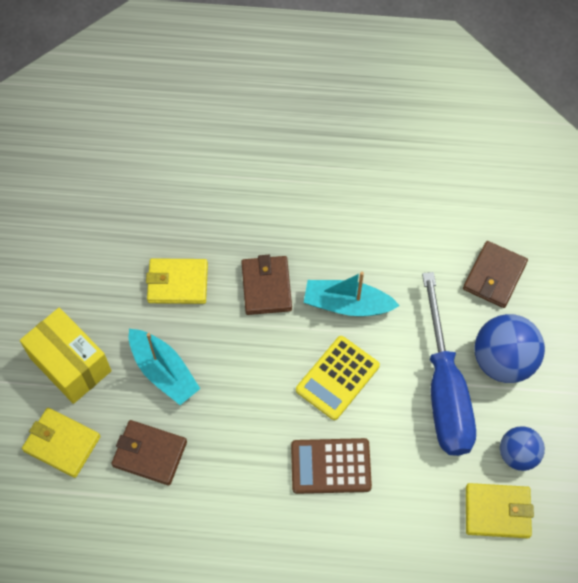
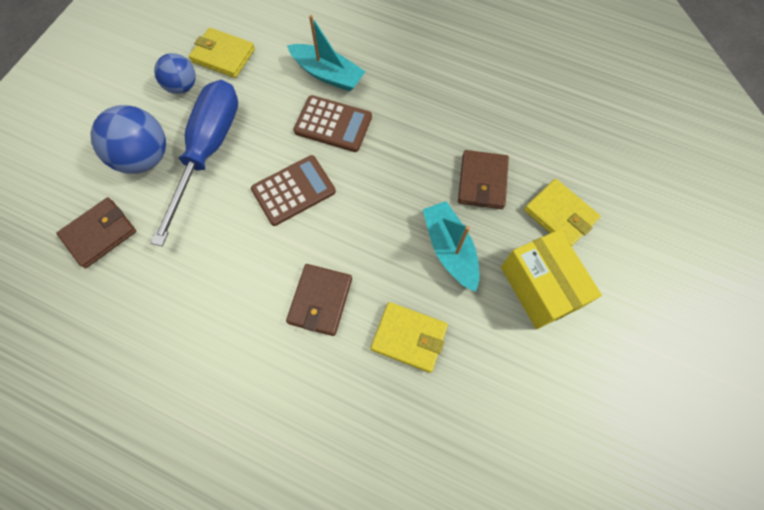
camera: 160 degrees left, 5 degrees up
(150, 453) = (482, 181): brown wallet -> brown wallet turned 60 degrees clockwise
(337, 378) = (293, 190): yellow calculator -> brown calculator
(347, 304) = (251, 254): turquoise boat -> turquoise boat (328, 74)

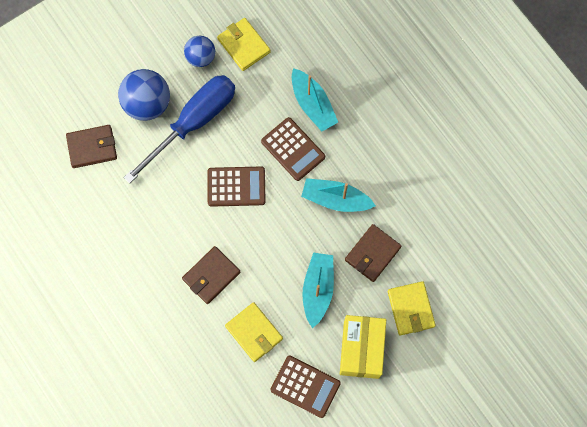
camera: 30 degrees right, 5 degrees up
(408, 149) = (335, 199): none -> turquoise boat
(507, 366) = (305, 386): none -> brown calculator

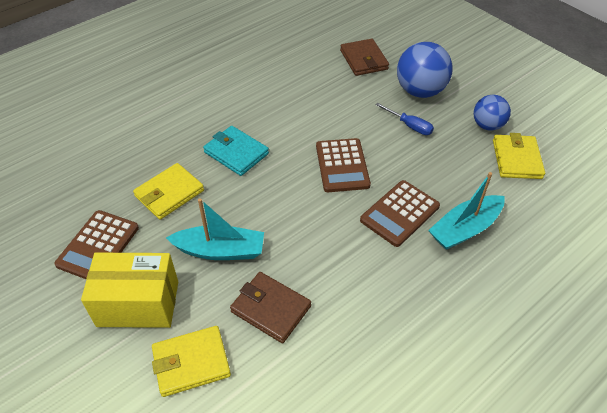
camera: 85 degrees right, 25 degrees down
(193, 122) = (409, 126): blue screwdriver -> blue screwdriver, size x0.41
(211, 275) = (236, 153): brown wallet -> turquoise wallet
(244, 45) = (517, 159): yellow wallet -> yellow wallet turned 45 degrees counterclockwise
(335, 199) = (342, 261): turquoise boat -> none

